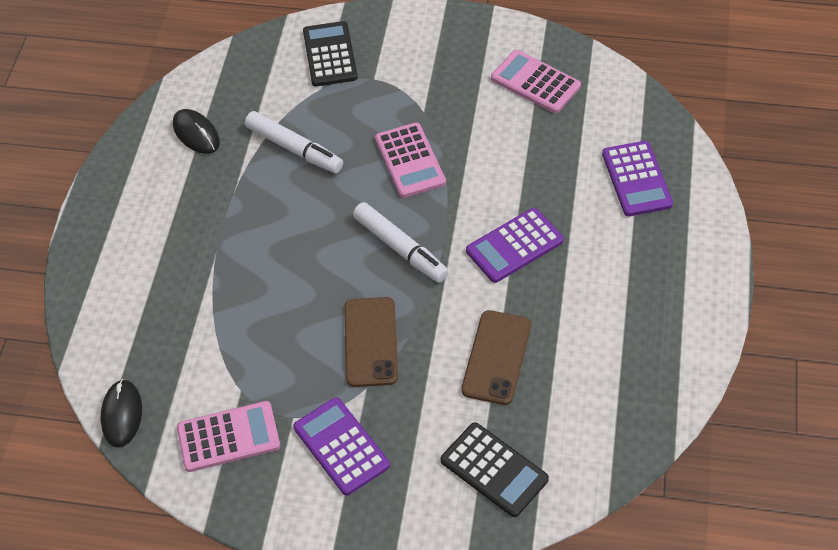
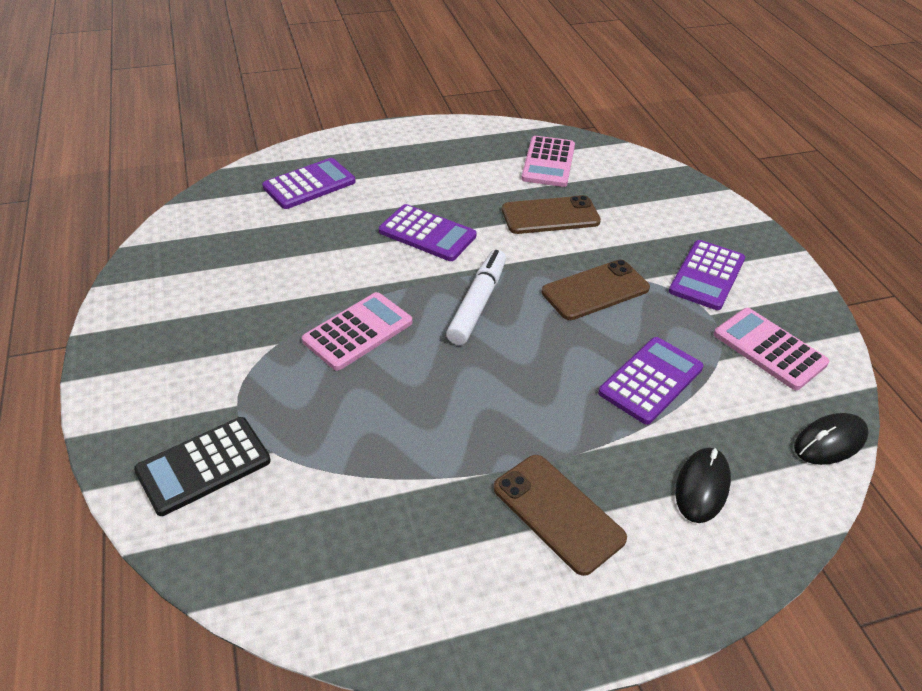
camera: 120 degrees left, 10 degrees down
(180, 216) = (558, 513): none -> brown phone
(196, 133) = (413, 563): black mouse -> black mouse (702, 487)
(249, 328) = (651, 380): none -> purple calculator
(294, 148) = (388, 439): white marker -> none
(494, 470) = (647, 193): black calculator -> none
(535, 82) = (200, 271): pink calculator -> pink calculator (548, 162)

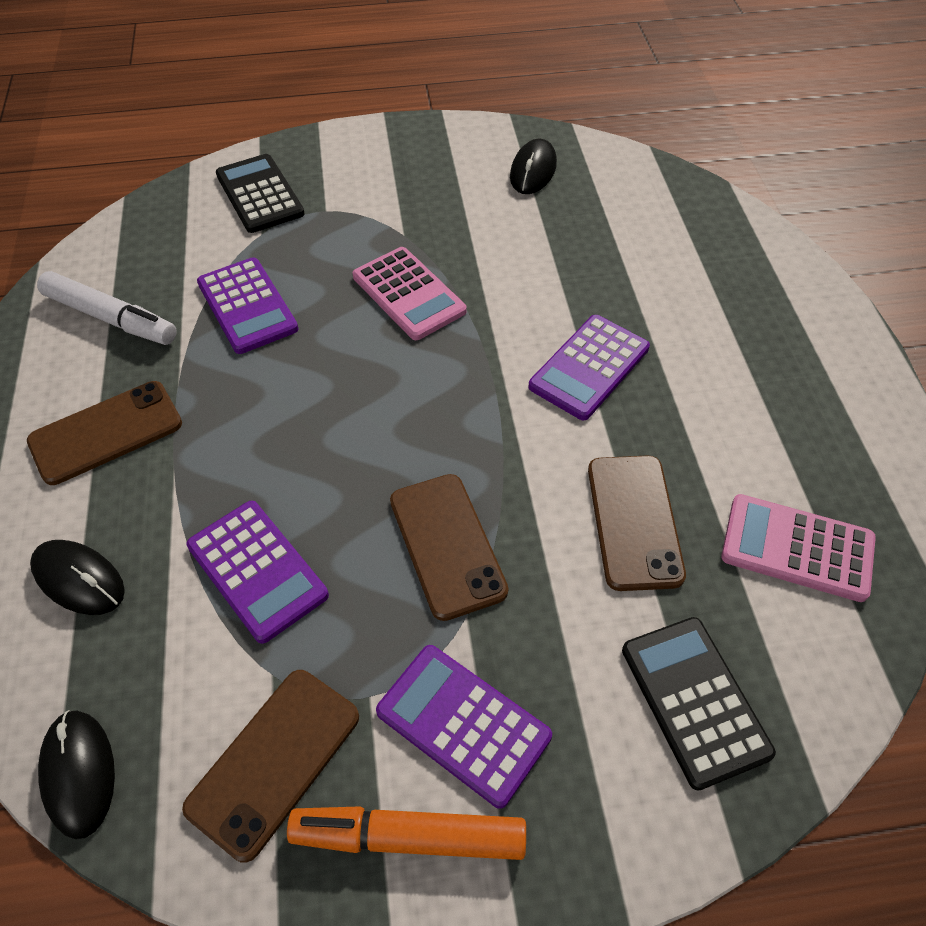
camera: 100 degrees right, 10 degrees up
(190, 267) = (533, 170): none -> black mouse
(309, 184) = (699, 257): purple calculator -> purple calculator (247, 306)
(477, 304) = (438, 404): white marker -> white marker (110, 318)
(653, 198) = (694, 700): none -> black calculator
(769, 349) = (274, 761): pink calculator -> brown phone
(776, 290) = (409, 837): none -> orange marker

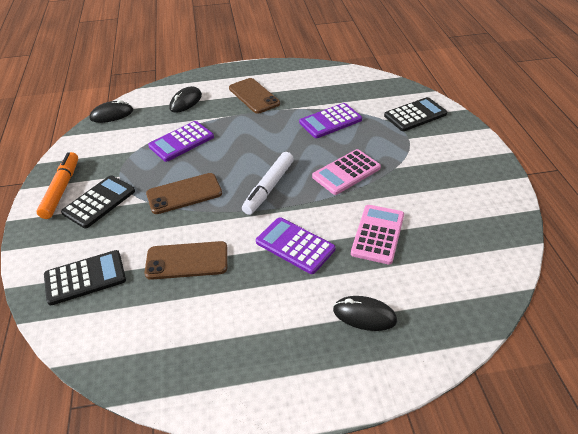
camera: 90 degrees right, 10 degrees down
(110, 318) = (319, 86): white marker -> white marker (269, 187)
(274, 761) = (101, 155): brown phone -> none
(463, 724) = (99, 202): purple calculator -> black calculator
(533, 170) = (475, 221): black mouse -> black mouse (364, 315)
(797, 548) = (158, 333): pink calculator -> pink calculator (378, 234)

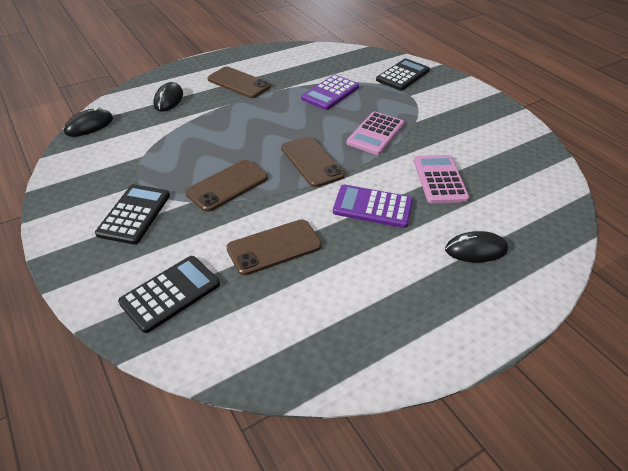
camera: 25 degrees left, 0 degrees up
(61, 190) = (78, 212): orange marker -> none
(181, 142) = (190, 137): purple calculator -> none
(269, 187) = (311, 161): white marker -> brown phone

